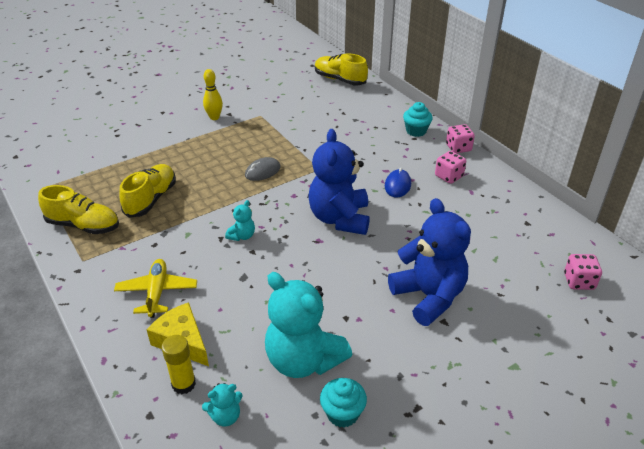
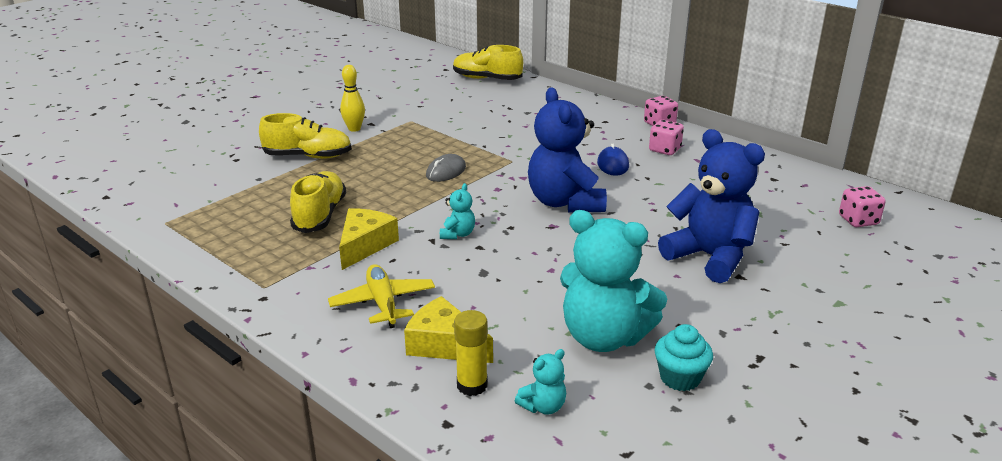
camera: 15 degrees left, 10 degrees down
(83, 225) = (244, 252): yellow shoe -> yellow shoe (308, 156)
(169, 234) = (365, 245): none -> yellow cheese
(416, 131) = (603, 115): turquoise cupcake -> none

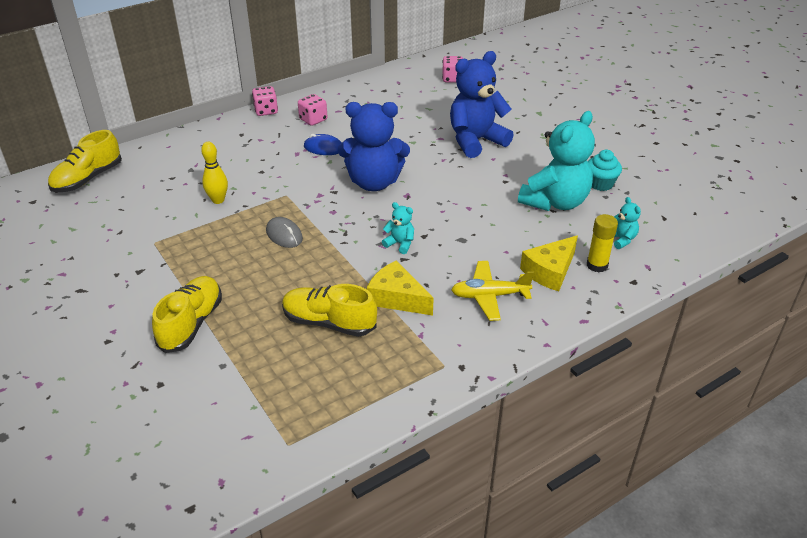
camera: 75 degrees left, 10 degrees up
(354, 129) = (144, 284): yellow bowling pin -> yellow bowling pin (218, 200)

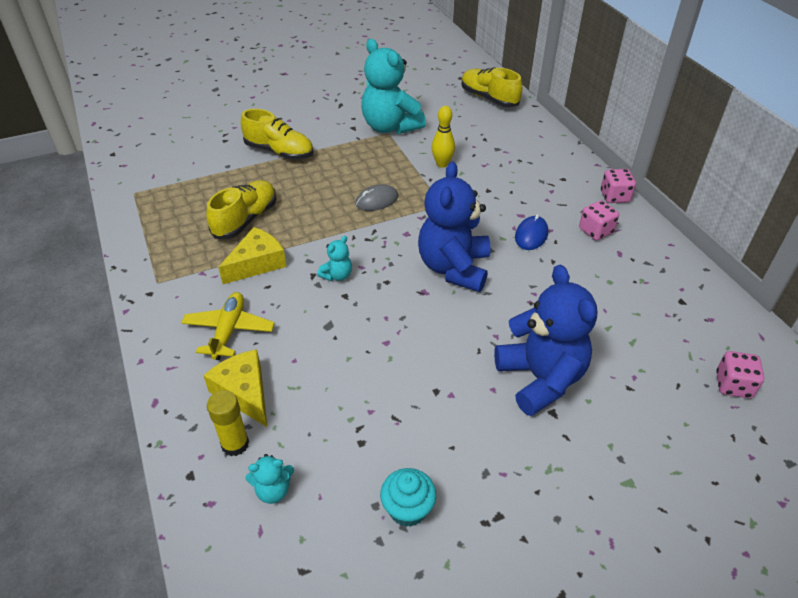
camera: 100 degrees right, 5 degrees up
(555, 202) = (376, 436): turquoise teddy bear -> turquoise teddy bear (390, 127)

